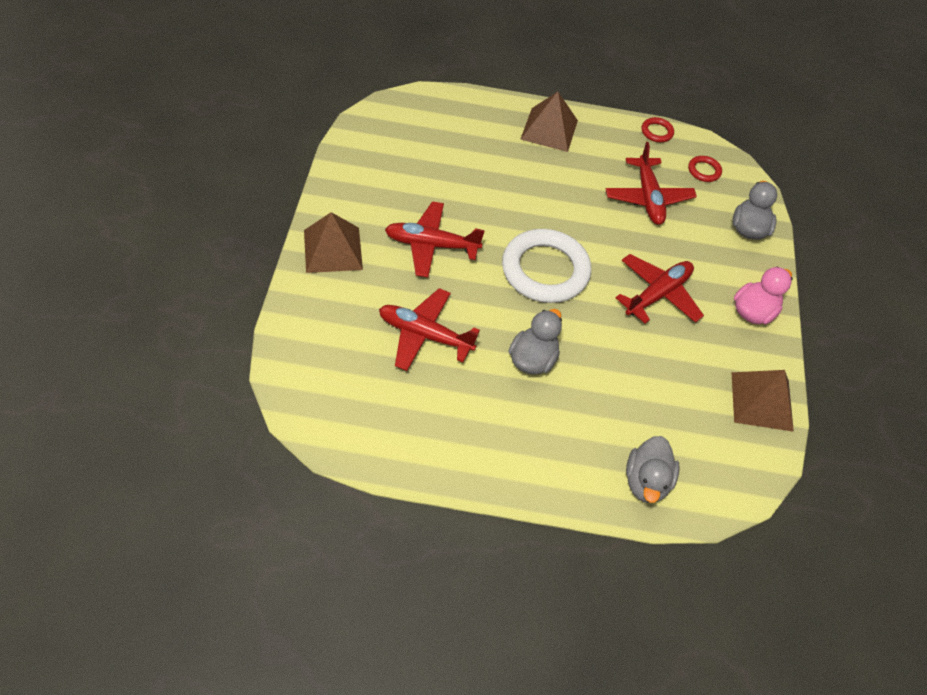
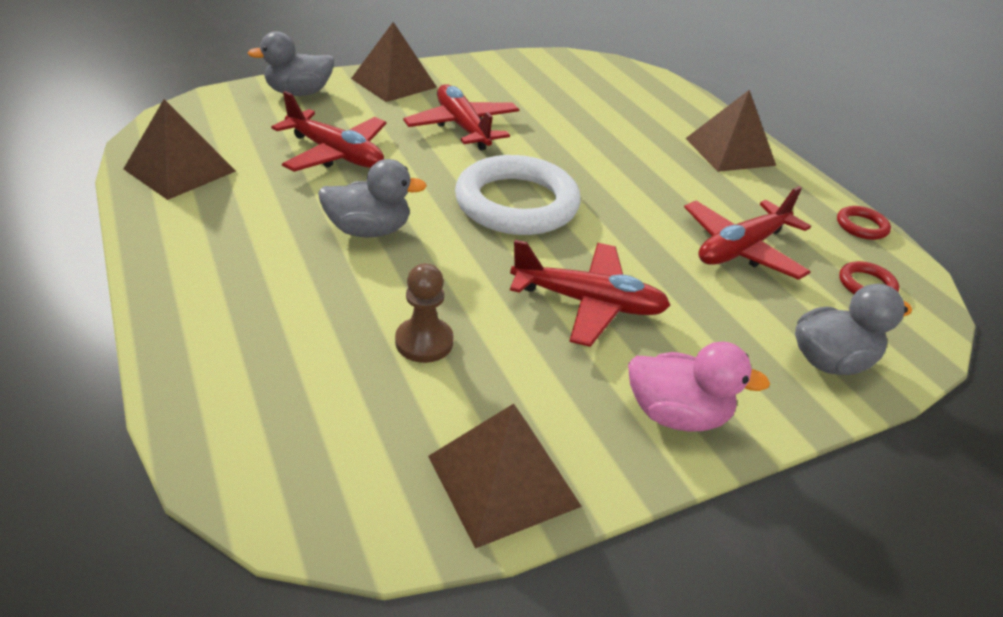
camera: 60 degrees right, 15 degrees down
(391, 436) = (180, 170): none -> brown pyramid
(424, 335) = (335, 154): red plane -> red plane turned 135 degrees clockwise
(646, 482) = (237, 385): grey duck -> grey duck (299, 93)
(652, 383) = (424, 342): none -> brown pawn

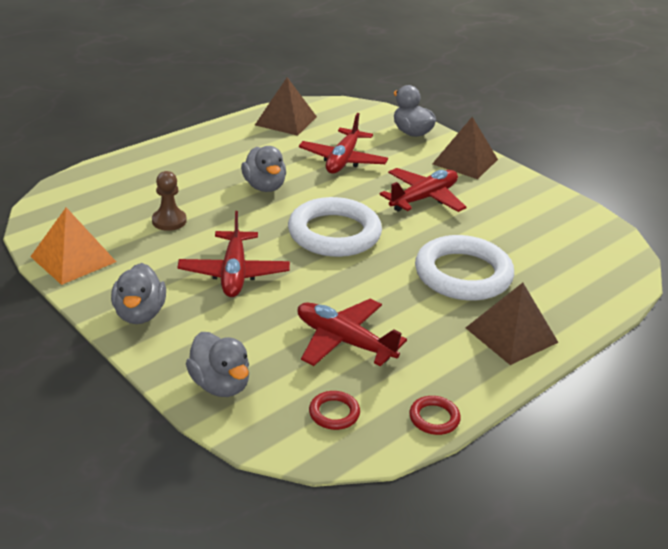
camera: 75 degrees right, 5 degrees down
(503, 480) = (73, 259): brown pyramid -> orange pyramid
(624, 147) = (463, 274): none -> white ring
(676, 414) = (140, 314): pink duck -> grey duck

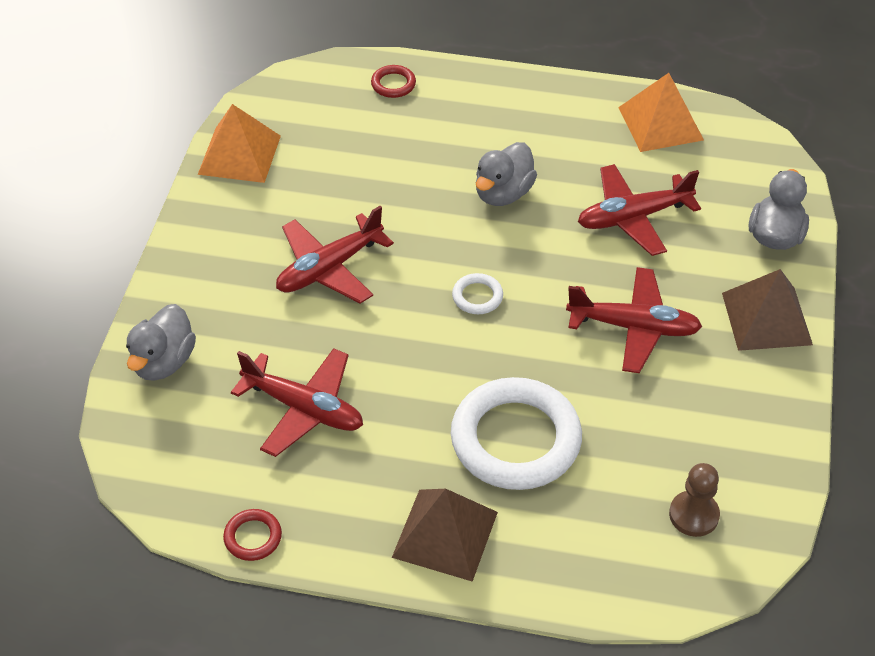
camera: 55 degrees right, 15 degrees up
(140, 314) = (207, 249): grey duck -> none
(169, 221) = (364, 170): brown pawn -> brown pawn (694, 515)
(285, 120) = (660, 123): brown pyramid -> orange pyramid
(334, 233) = (477, 296): white ring -> white ring, size x0.42
(334, 413) = (195, 461): red ring -> red ring (393, 84)
(344, 341) = (304, 409): red plane -> red plane turned 120 degrees clockwise

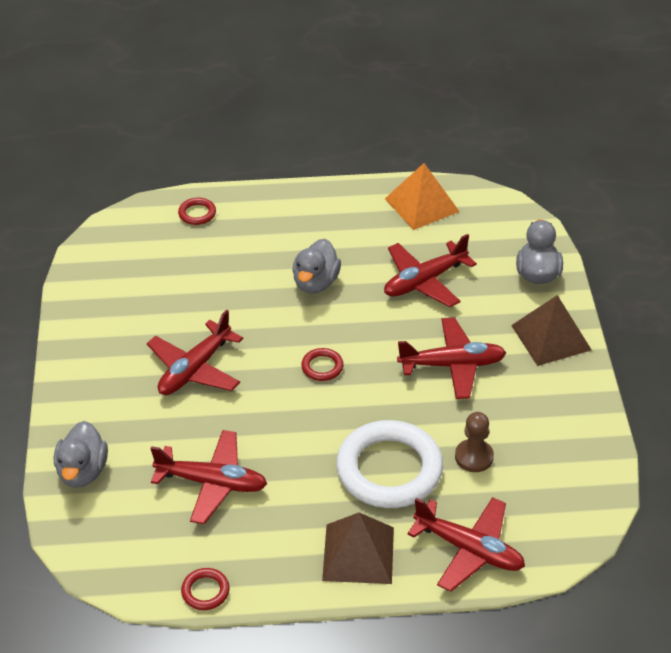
camera: 15 degrees left, 5 degrees down
(239, 155) = (88, 294): orange pyramid -> none
(477, 296) = (322, 367): white ring -> red ring
(580, 561) = (469, 550): none -> red plane
(694, 515) = (544, 495): brown pawn -> brown pawn (474, 457)

